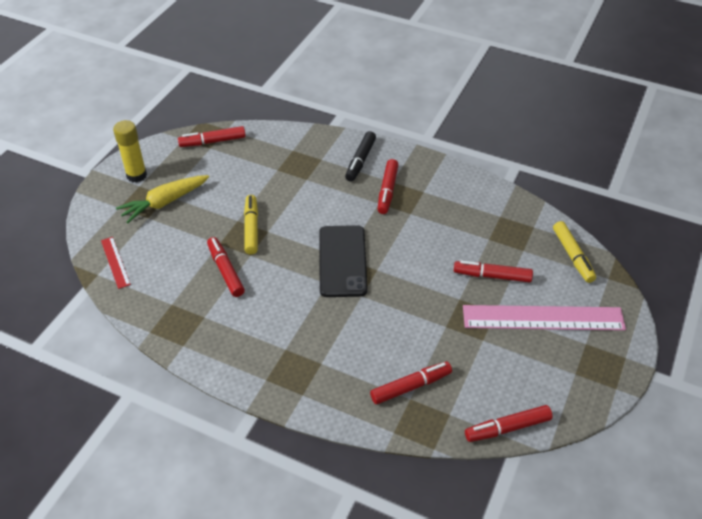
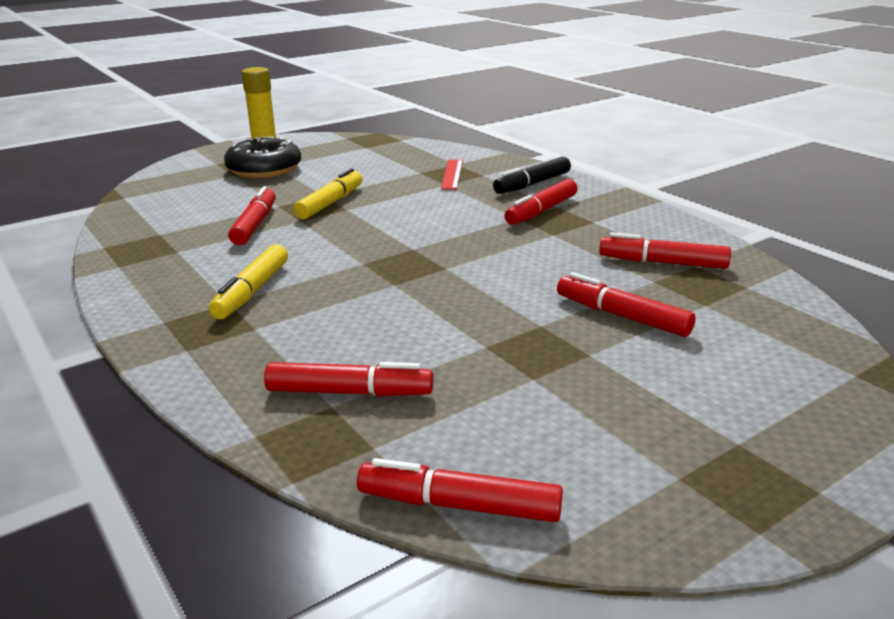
camera: 30 degrees right, 20 degrees down
(115, 262) = (153, 194): red ruler -> red ruler (452, 174)
(164, 203) = (264, 169): yellow carrot -> black donut
(213, 142) = (374, 144): red marker -> red marker (663, 263)
(342, 261) = (407, 250): black phone -> none
(543, 318) = (673, 385): pink ruler -> none
(572, 256) = (797, 331): yellow marker -> yellow marker (252, 291)

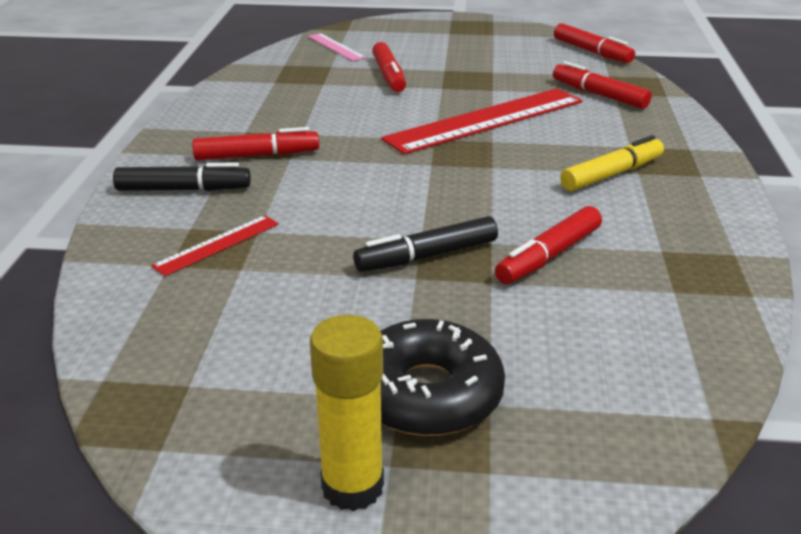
camera: 140 degrees left, 5 degrees up
(330, 203) = (427, 256): yellow marker -> black marker
(430, 302) = (486, 120): none -> red ruler
(663, 263) = (289, 89): red marker -> none
(775, 334) = (336, 47): none -> pink ruler

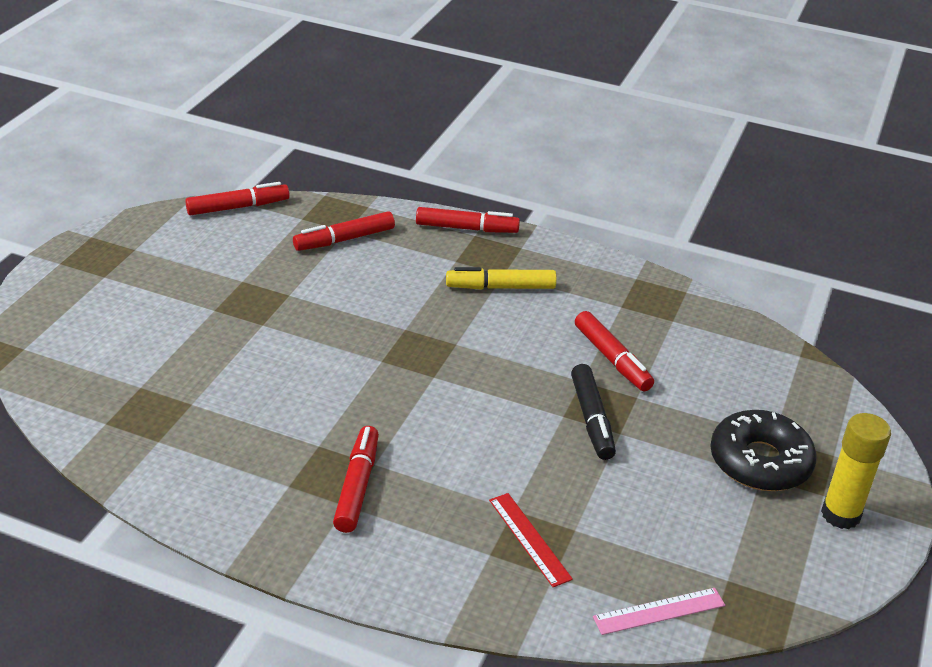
camera: 75 degrees left, 5 degrees up
(183, 189) = (409, 550): black marker -> none
(336, 47) = (80, 370): pink ruler -> pink ruler (659, 611)
(389, 76) = (204, 351): red marker -> red marker (466, 228)
(486, 120) = (360, 319): red ruler -> none
(611, 174) = (501, 287): yellow marker -> yellow marker turned 75 degrees counterclockwise

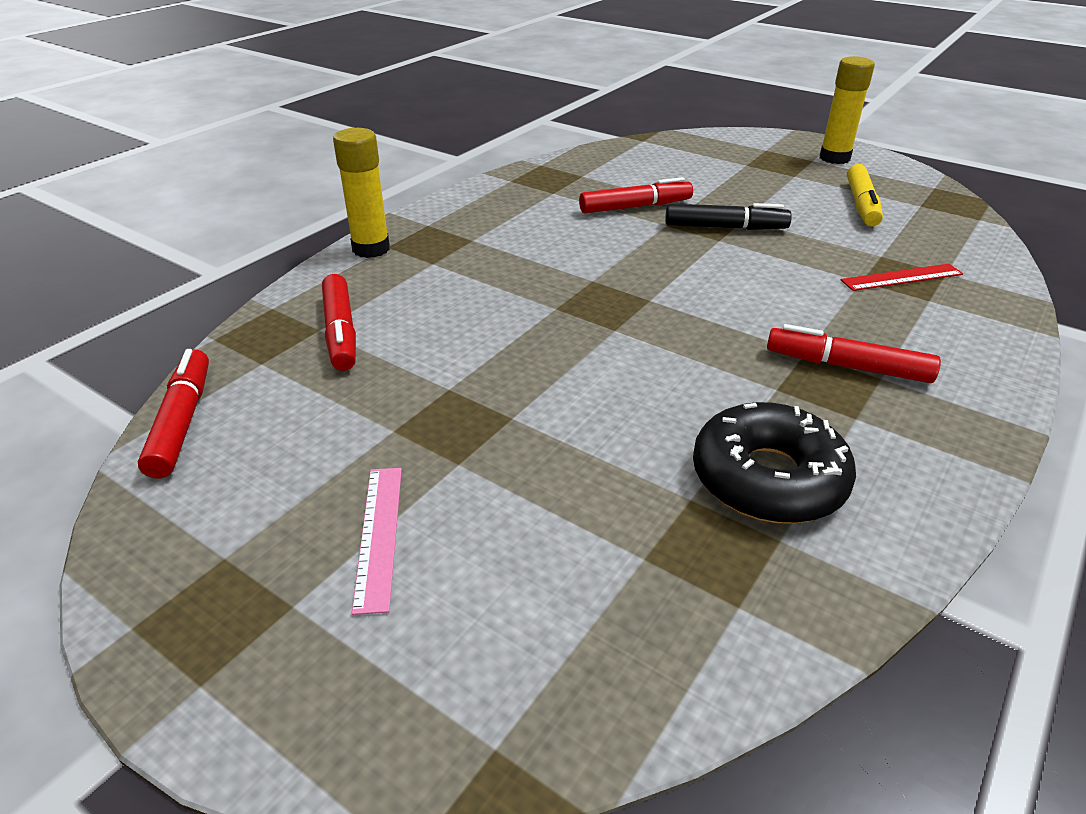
camera: 75 degrees left, 0 degrees up
(466, 228) = (371, 249): red marker -> yellow glue stick
(501, 287) = (498, 243): yellow marker -> yellow marker (861, 204)
(659, 611) = (969, 234): pink ruler -> pink ruler (379, 535)
(760, 462) = (778, 173): black donut -> black donut (768, 479)

